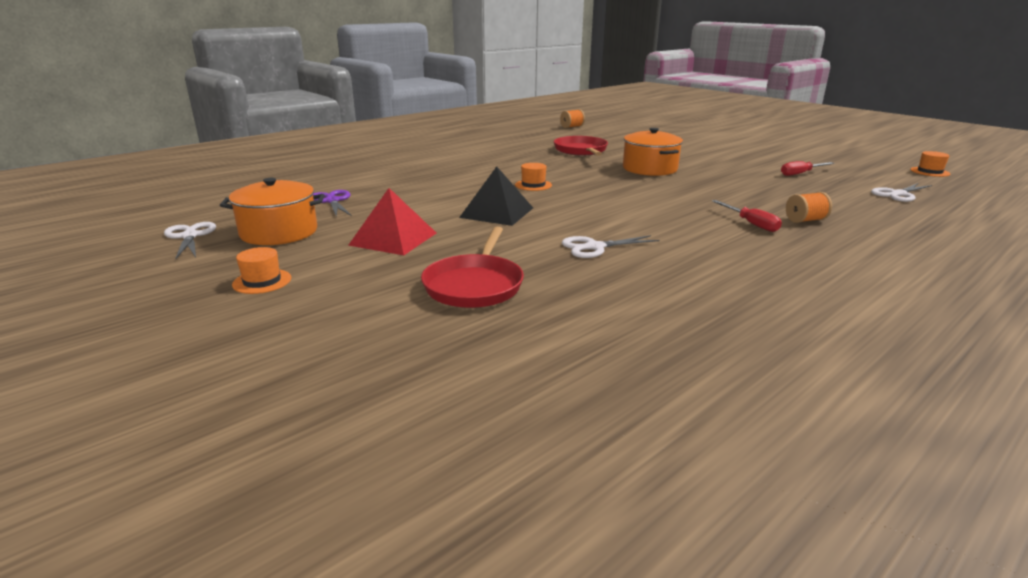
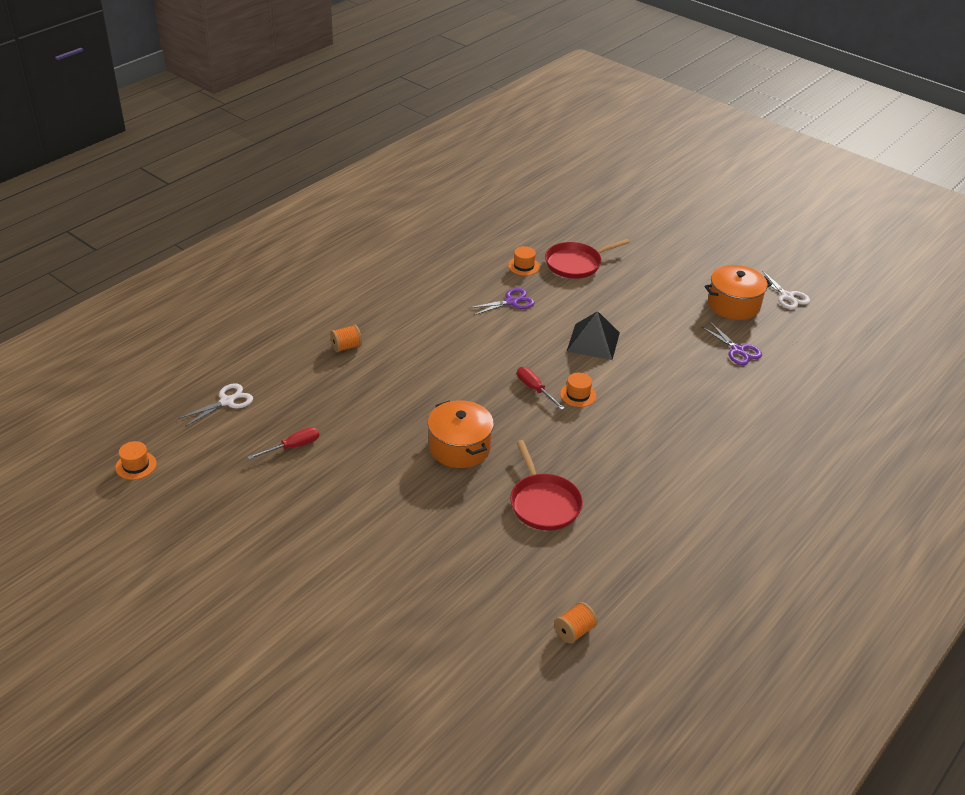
camera: 170 degrees right, 15 degrees up
(262, 281) = (693, 260): orange hat -> orange hat (523, 266)
(393, 239) = (650, 302): red pyramid -> none
(474, 285) = (575, 264): red pan -> red pan turned 120 degrees counterclockwise
(595, 247) = (511, 302): white scissors -> purple scissors
(751, 224) = (392, 338): red screwdriver -> red screwdriver (535, 389)

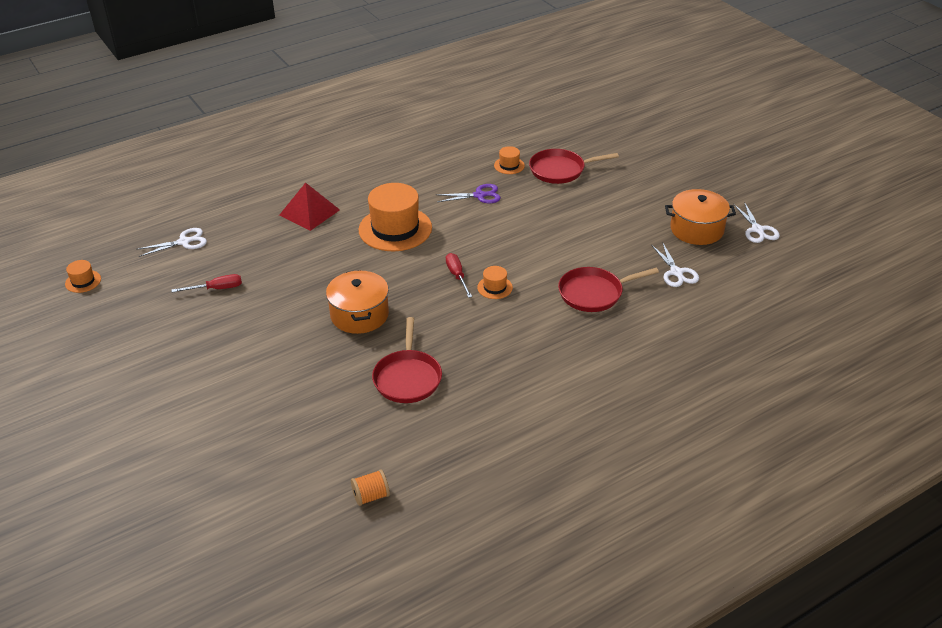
camera: 20 degrees right, 0 degrees up
(346, 347) = (309, 212): orange spool -> red pyramid
(446, 350) = (395, 229): none -> orange hat
(593, 341) = (536, 242): black pyramid -> none
(674, 384) = (593, 293): none -> red pan
(737, 350) = (676, 272): purple scissors -> white scissors

